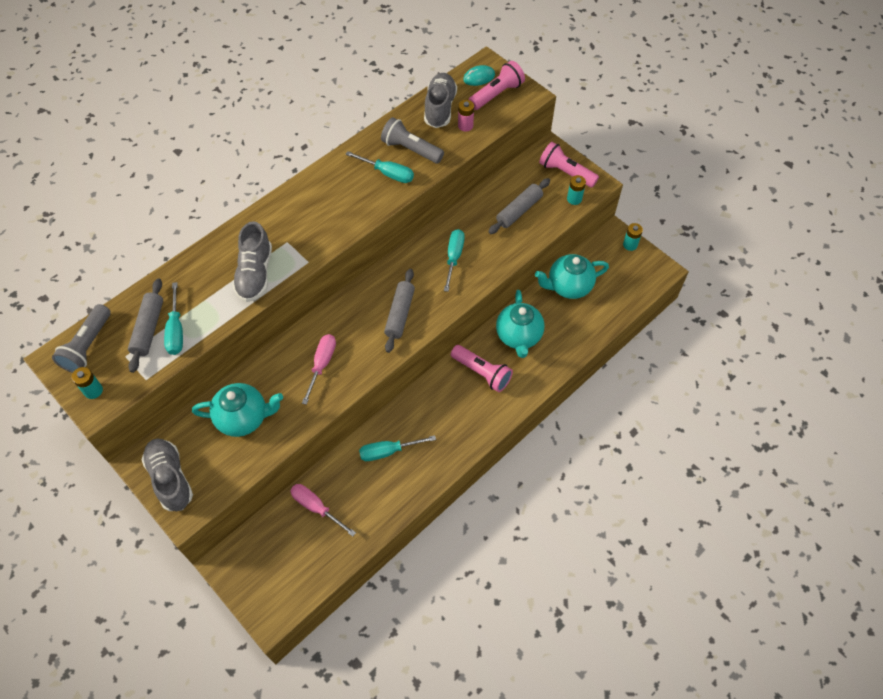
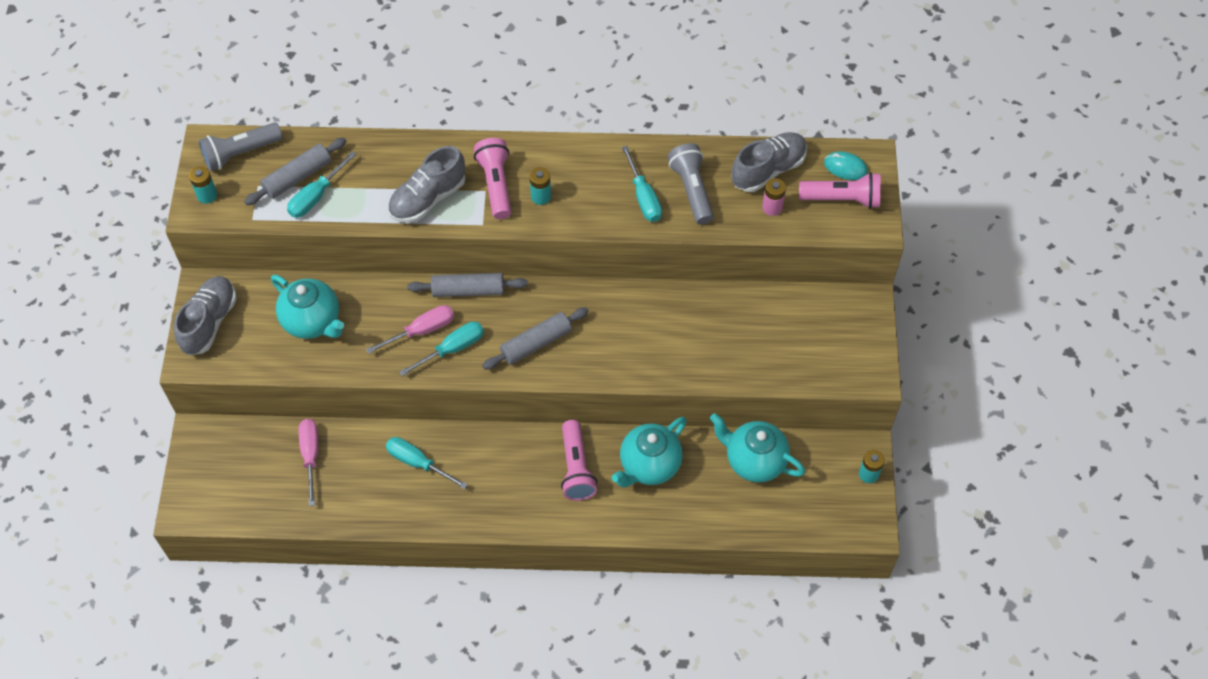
camera: 45 degrees right, 0 degrees up
(454, 258) = (644, 332): turquoise screwdriver -> turquoise screwdriver (452, 349)
(519, 210) = (760, 338): grey rolling pin -> grey rolling pin (468, 290)
(566, 172) = (854, 339): pink flashlight -> pink flashlight (496, 185)
(574, 199) = (830, 373): turquoise battery -> turquoise battery (541, 196)

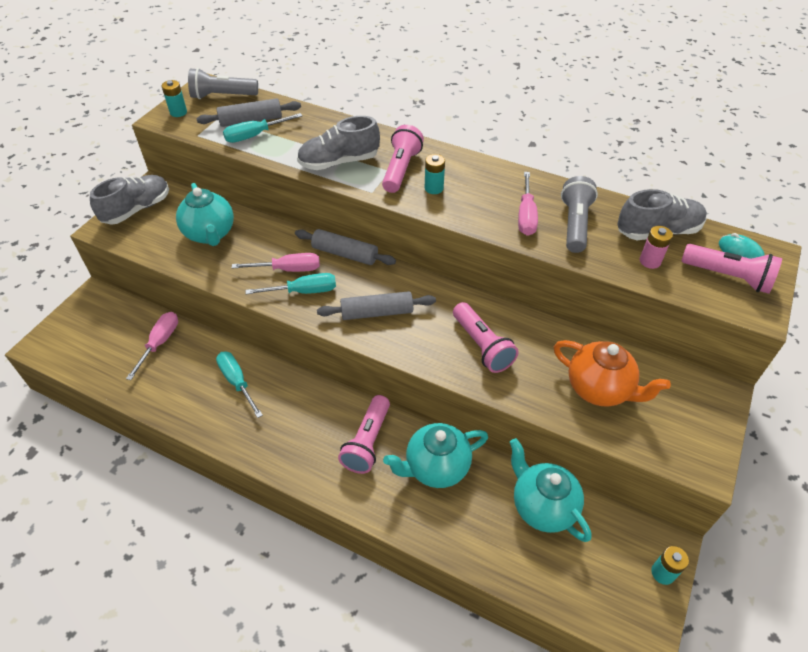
camera: 25 degrees right, 10 degrees down
(643, 197) = (526, 215): turquoise screwdriver -> pink screwdriver
(649, 339) = (482, 346): none -> pink flashlight
(767, 340) = (599, 389): none -> orange teapot

